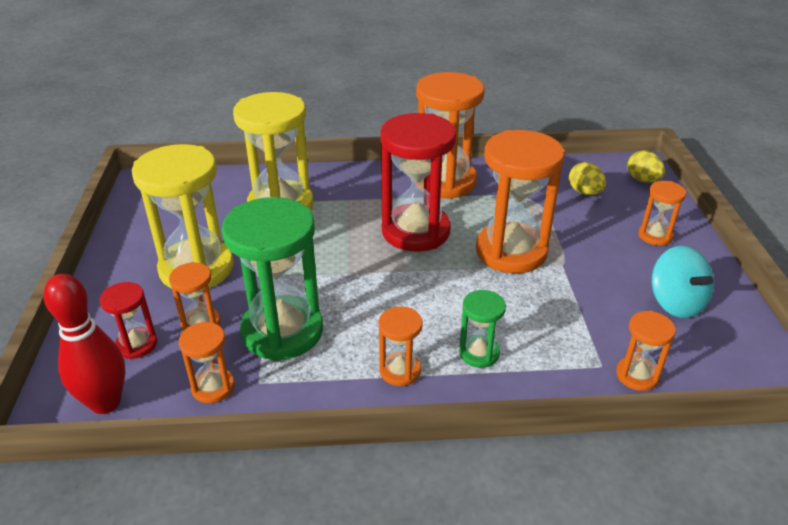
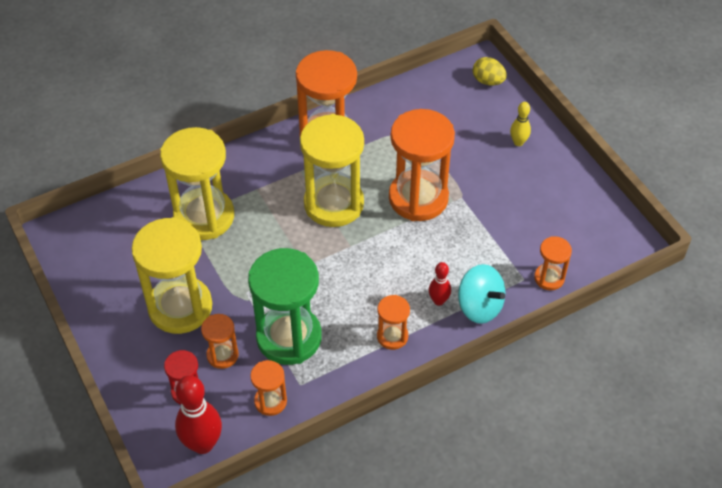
camera: 25 degrees left, 15 degrees up
(415, 231) = (334, 204): red hourglass -> yellow hourglass
(479, 353) = (438, 301): green hourglass -> red bowling pin
(584, 192) = (448, 112): yellow egg -> none
(655, 236) = (518, 142): orange hourglass -> yellow bowling pin
(675, 303) = (554, 204): turquoise spinning top -> turquoise spinning top (479, 306)

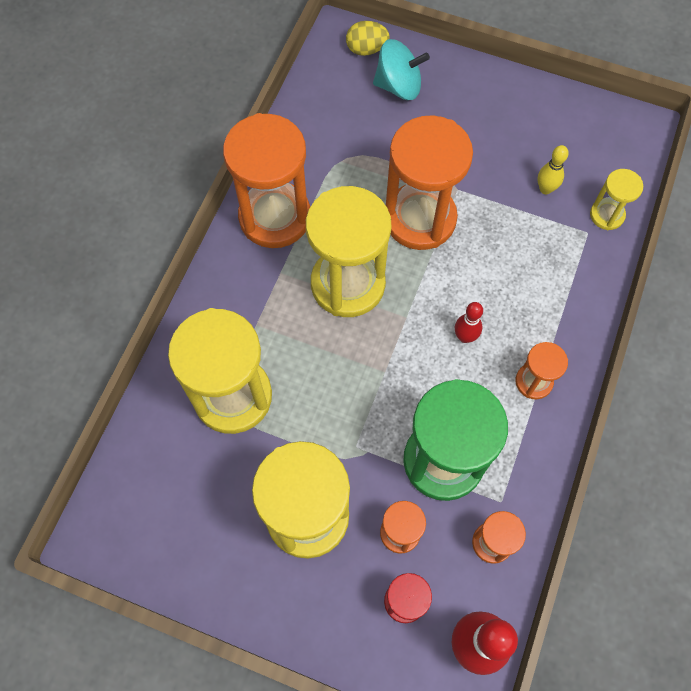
camera: 40 degrees left, 15 degrees up
(438, 301) = (538, 312): red bowling pin -> red bowling pin (465, 337)
(479, 306) = (577, 289): turquoise spinning top -> turquoise spinning top (398, 86)
(518, 142) = (453, 95): yellow bowling pin -> yellow bowling pin (545, 189)
(549, 278) = (607, 215): orange hourglass -> yellow hourglass

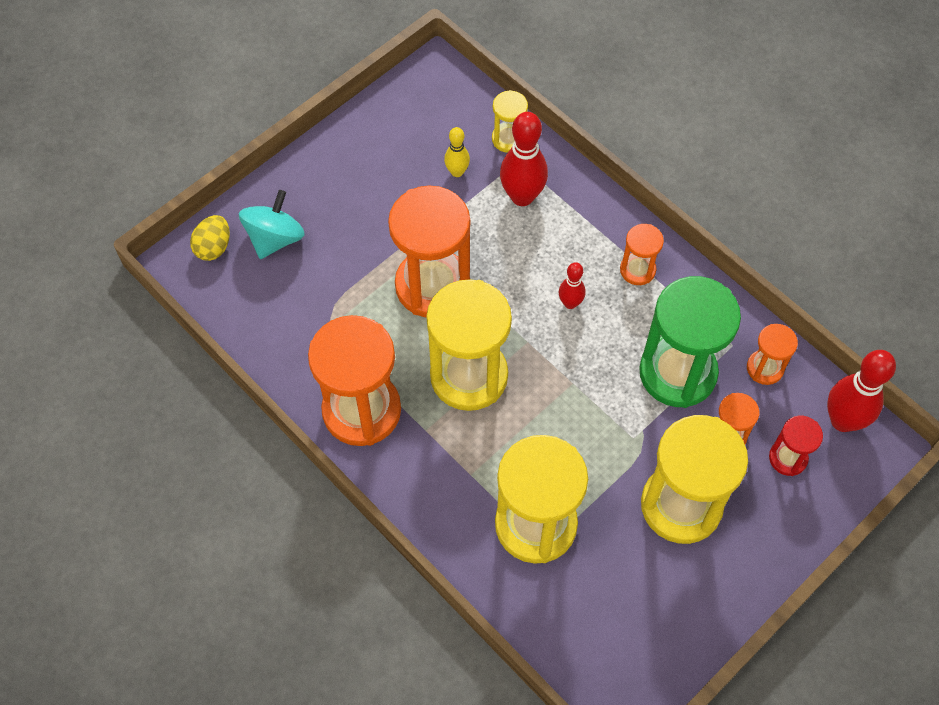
camera: 65 degrees left, 5 degrees down
(553, 251) = (522, 196): none -> red bowling pin

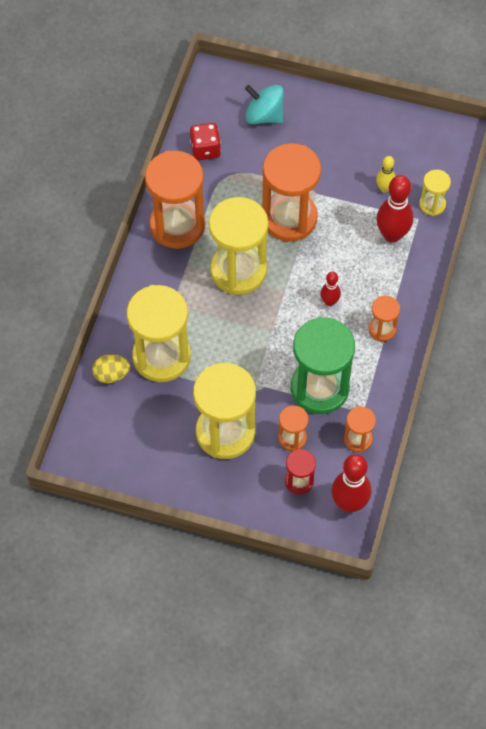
camera: 60 degrees right, 0 degrees up
(213, 247) = (235, 87): yellow egg -> yellow egg (111, 375)
(275, 238) = (264, 116): turquoise spinning top -> turquoise spinning top turned 150 degrees counterclockwise
(276, 324) = (205, 149): none -> red dice

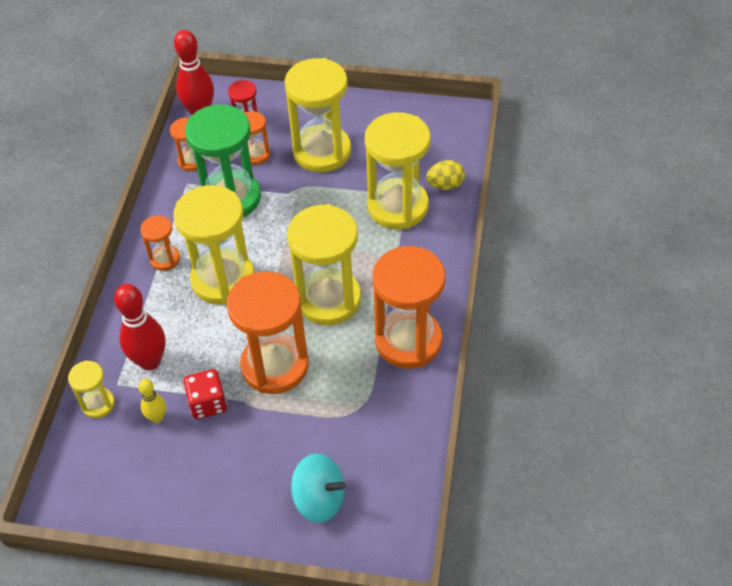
camera: 175 degrees right, 10 degrees down
(205, 149) = (391, 441): red dice -> red dice (208, 403)
(329, 302) = (223, 279): red bowling pin -> yellow hourglass

